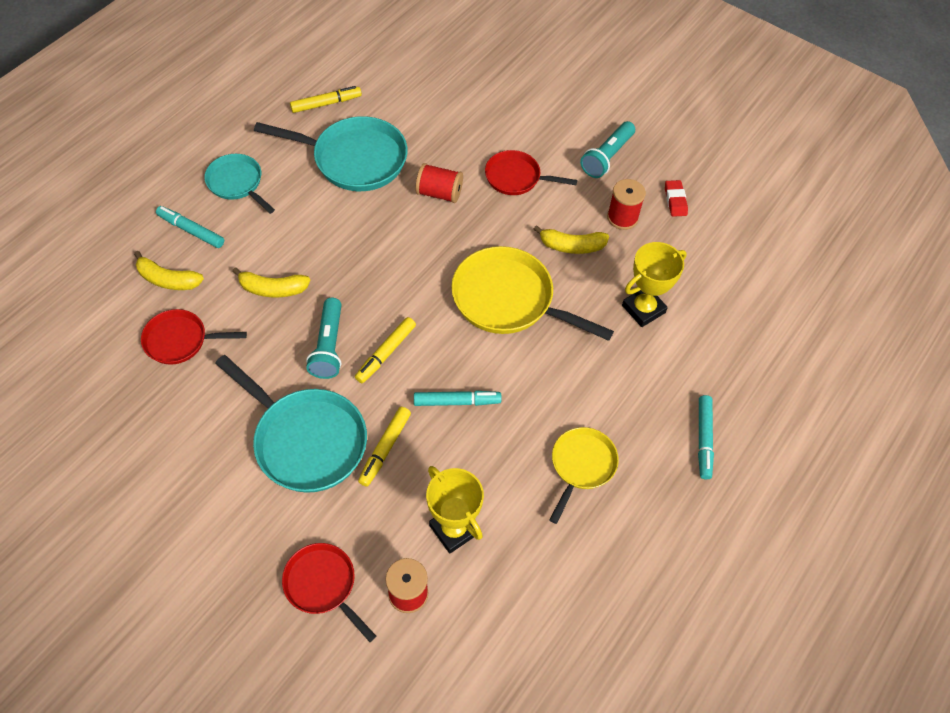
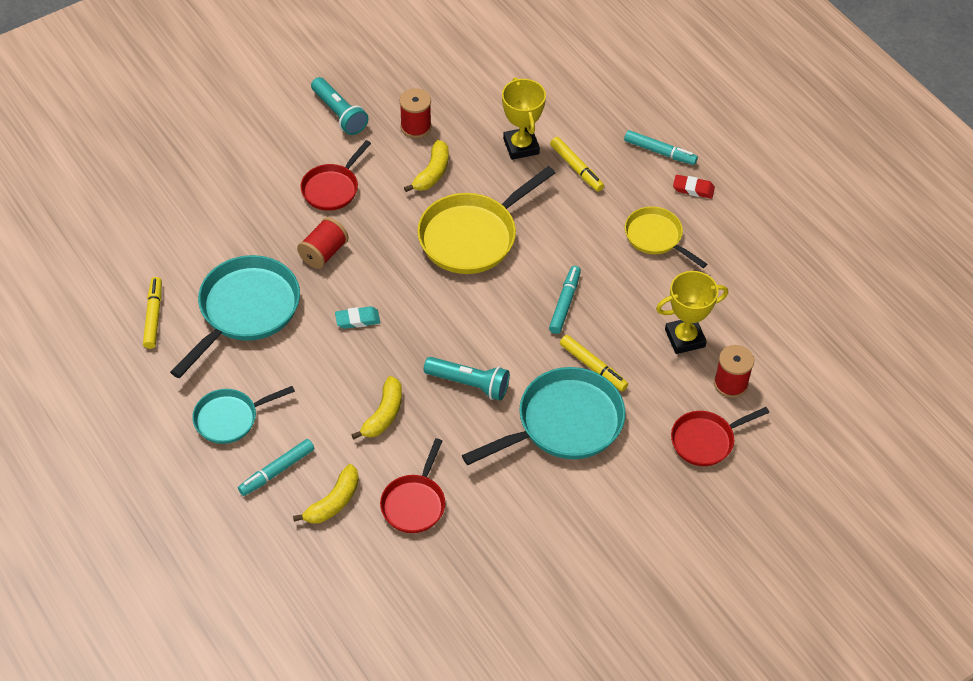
camera: 70 degrees left, 5 degrees down
(373, 239) = (357, 320): none -> turquoise eraser
(386, 353) = (494, 342): yellow marker -> yellow marker (576, 168)
(675, 200) = (413, 84): red eraser -> red eraser (693, 189)

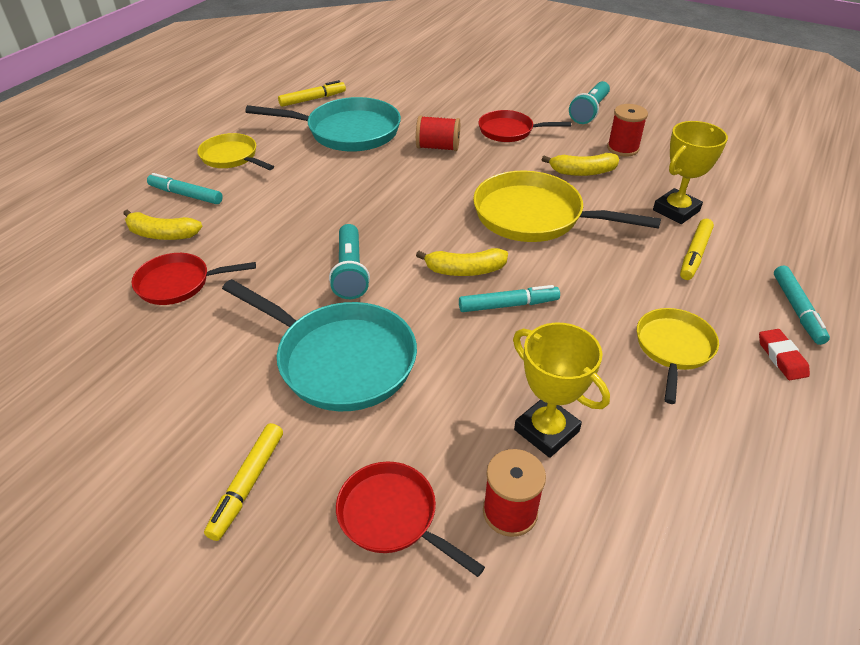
camera: 65 degrees right, 10 degrees down
(230, 418) = (232, 157): turquoise pan -> yellow pan
(357, 320) = (379, 185): turquoise eraser -> none
(383, 414) = (279, 231): yellow banana -> yellow banana (465, 270)
(593, 367) = (437, 357): yellow marker -> yellow marker (248, 484)

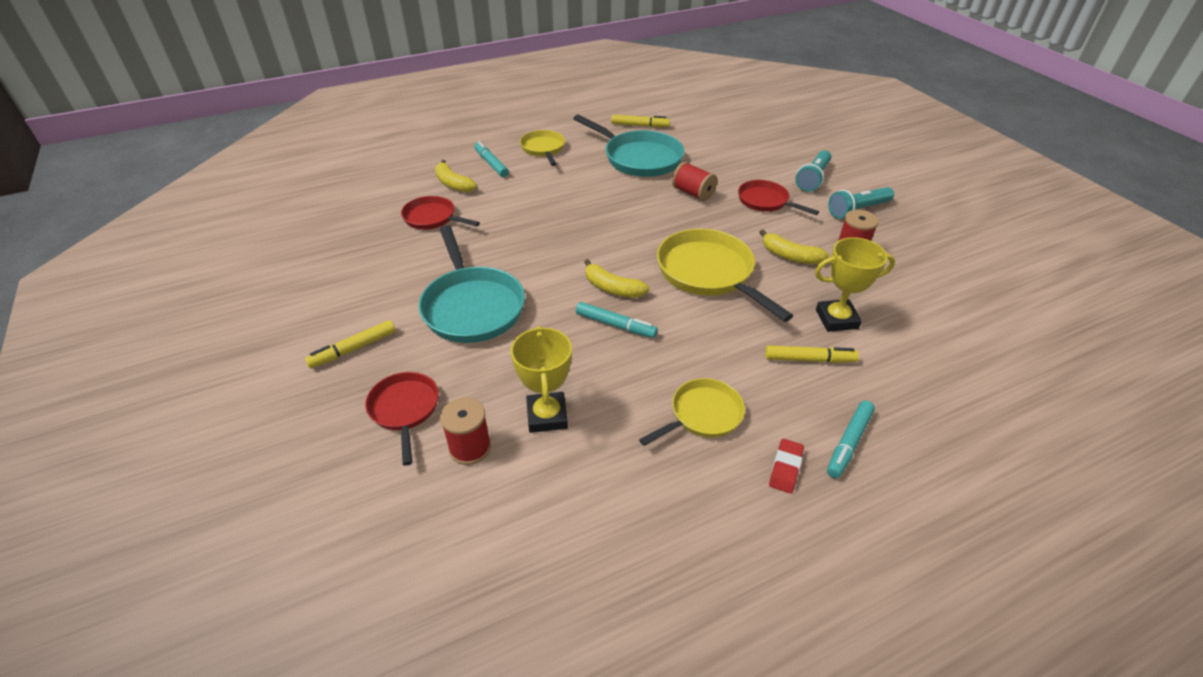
camera: 35 degrees right, 0 degrees up
(350, 272) = (536, 255): turquoise flashlight -> turquoise flashlight (813, 178)
(695, 254) = (809, 359): yellow marker -> yellow marker turned 150 degrees counterclockwise

